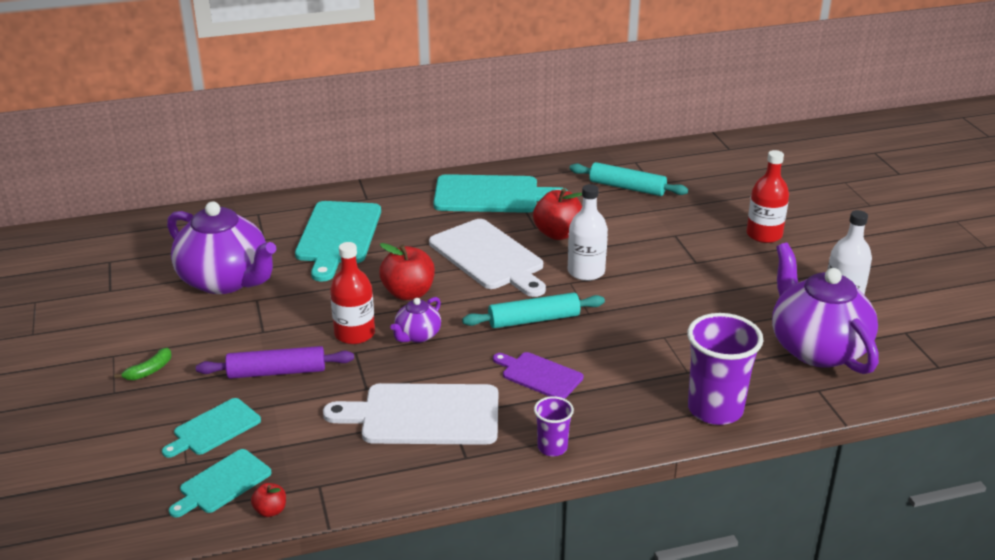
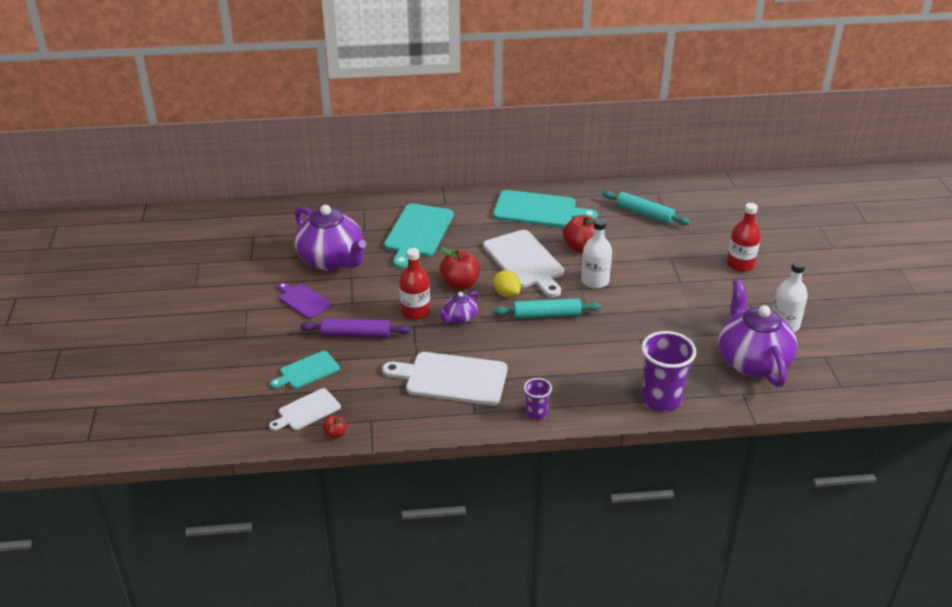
camera: 10 degrees right, 5 degrees up
(149, 371) = (270, 323): green banana -> none
(222, 483) = (307, 410): turquoise cutting board -> white cutting board
(474, 299) = (507, 294): none -> yellow lemon
(539, 375) = (540, 358): purple cutting board -> purple cutting board (303, 300)

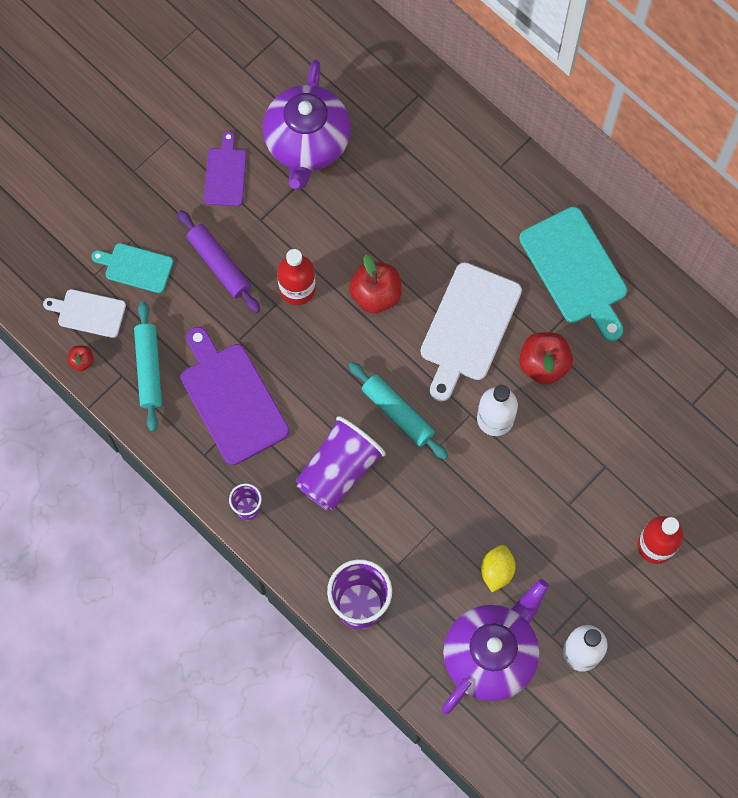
camera: 50 degrees right, 35 degrees up
(418, 233) = (424, 184): turquoise cutting board -> none
(452, 378) = (232, 399): white cutting board -> purple cutting board
(459, 318) = (323, 336): purple teapot -> none
(507, 294) = (399, 350): yellow lemon -> yellow lemon (496, 571)
(556, 359) = (339, 471): none -> purple cup
(644, 214) = (669, 384): turquoise rolling pin -> turquoise rolling pin (149, 369)

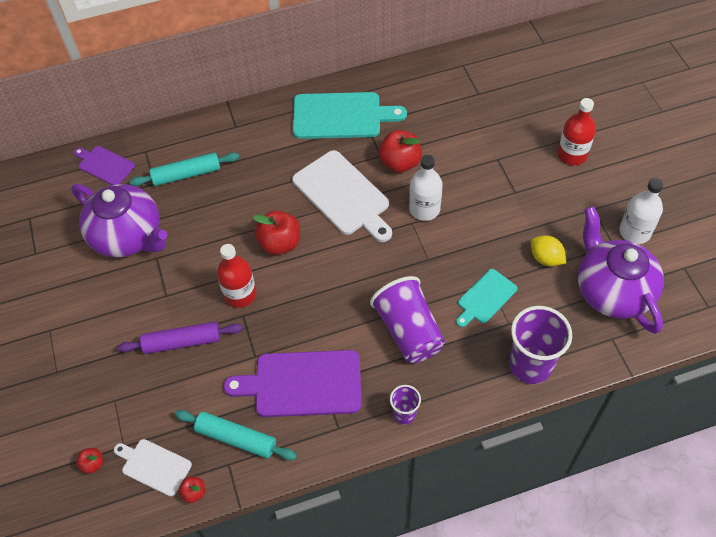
camera: 60 degrees left, 15 degrees down
(65, 259) = (93, 464): none -> red apple
(88, 313) = (154, 466): white cutting board -> white cutting board turned 75 degrees clockwise
(136, 267) = (140, 407): turquoise cutting board -> turquoise cutting board (485, 298)
(225, 174) = (110, 303): purple cutting board -> purple cutting board (104, 165)
(397, 413) = (384, 269): turquoise rolling pin -> turquoise rolling pin (186, 174)

